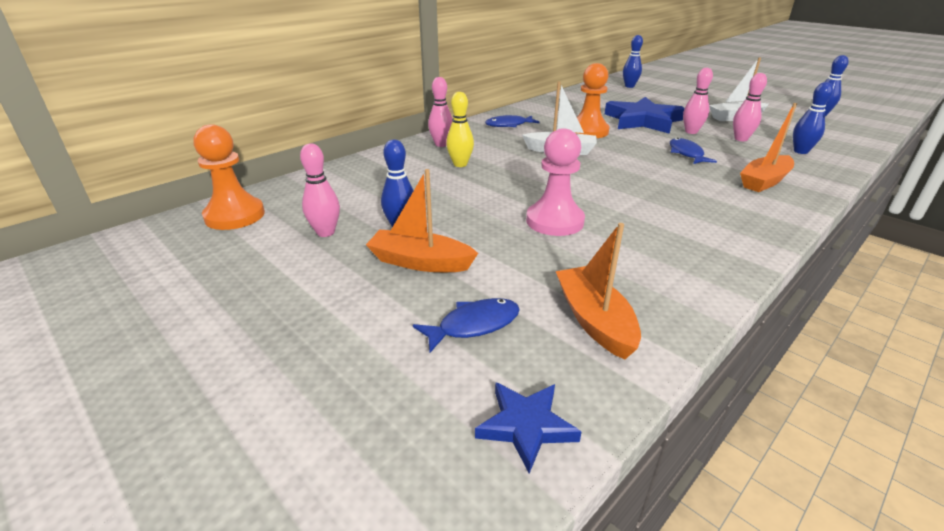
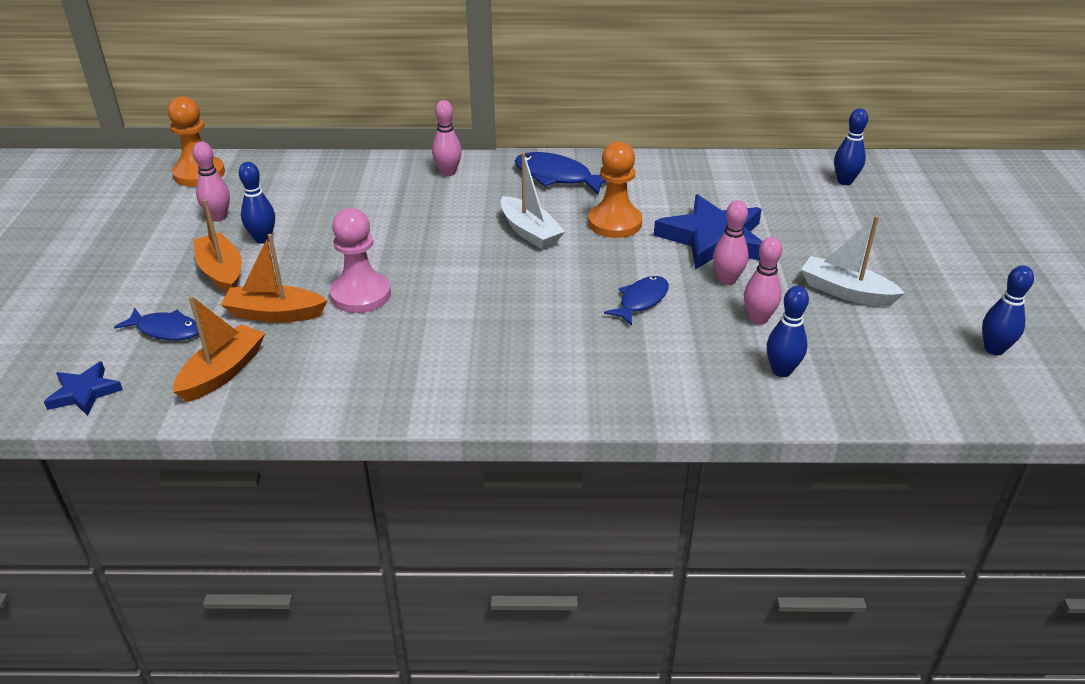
camera: 45 degrees right, 5 degrees up
(460, 164) = (416, 203): yellow bowling pin -> none
(509, 125) = (557, 177): blue fish -> blue fish, size x1.51
(764, 181) = (628, 371): orange boat -> orange boat (275, 314)

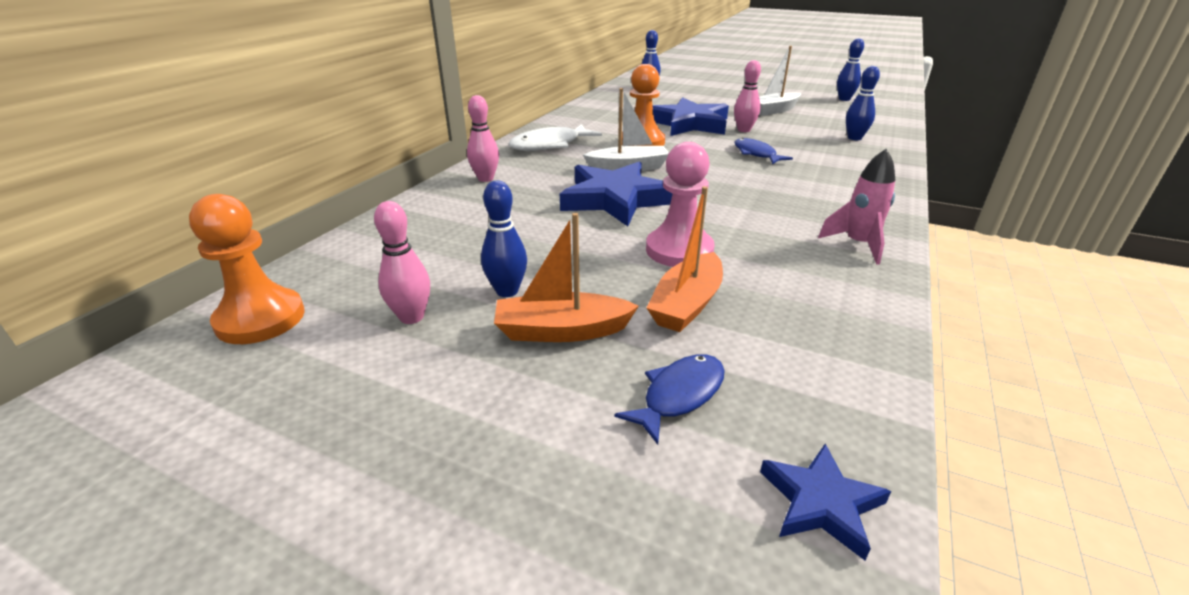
camera: 65 degrees left, 5 degrees down
(223, 372) = (800, 356): orange boat -> none
(426, 390) = (858, 245): none -> pink rocket
(446, 243) = (616, 199): none -> blue star
(557, 177) = (550, 145): blue fish -> white fish
(758, 319) = (794, 132): pink bowling pin -> none

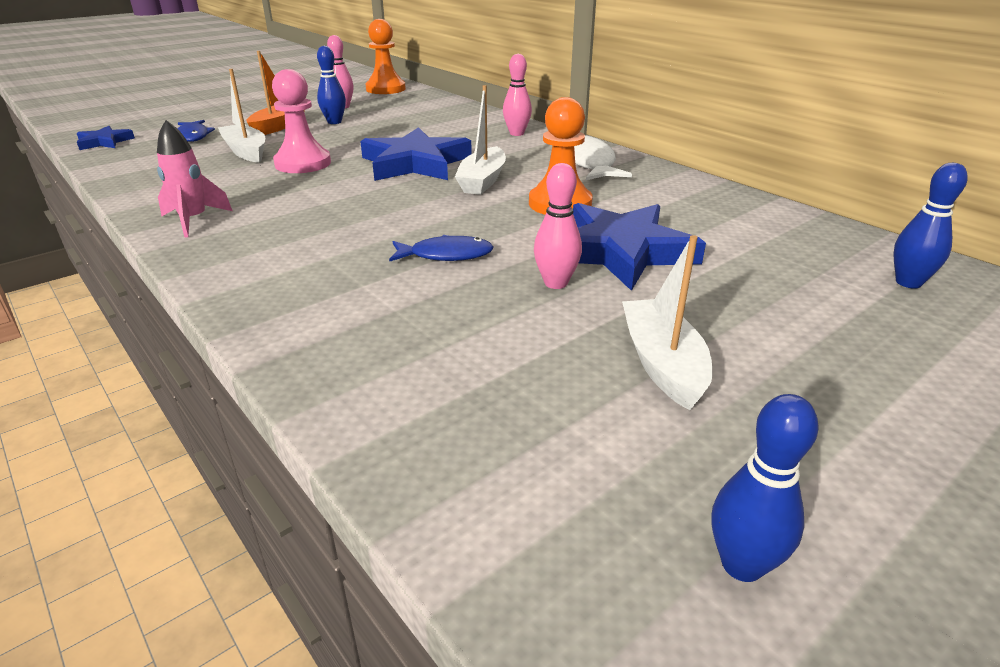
camera: 115 degrees right, 0 degrees up
(687, 304) = (246, 151): orange boat -> white boat
(854, 138) = (419, 374): blue bowling pin -> none

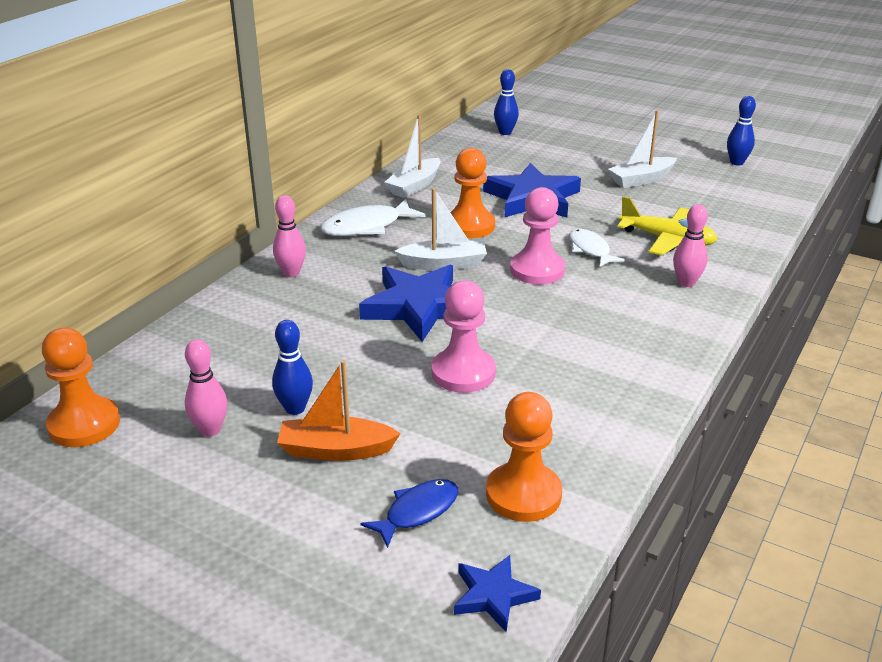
camera: 110 degrees left, 0 degrees up
(154, 159) = (523, 494): none -> orange pawn
(194, 220) = (639, 375): pink rocket -> none
(246, 151) = (451, 431): white boat -> white boat (414, 186)
(424, 317) = (667, 240): none -> yellow plane
(428, 217) = (537, 270): none -> pink pawn
(446, 255) = (590, 249): blue fish -> white fish
(555, 283) = (592, 211): pink bowling pin -> pink bowling pin (686, 283)

